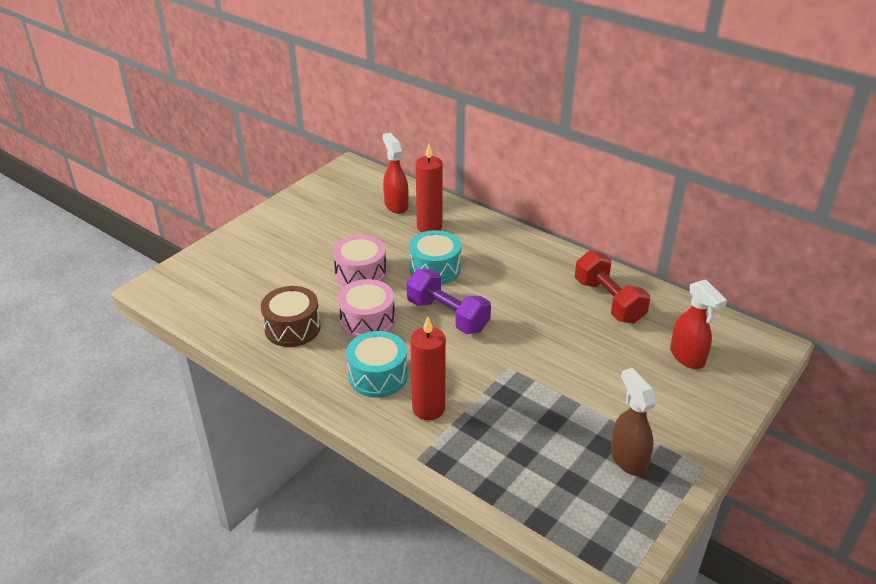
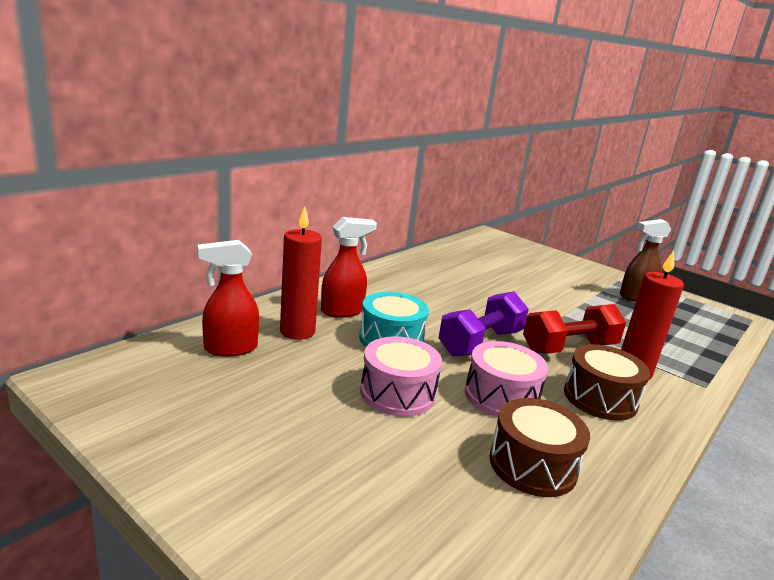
camera: 90 degrees left, 15 degrees down
(378, 376) = (600, 398): turquoise drum -> brown drum
(608, 301) = (446, 268): red dumbbell -> red dumbbell (569, 348)
(687, 357) = (512, 258): red spray bottle -> red spray bottle (342, 311)

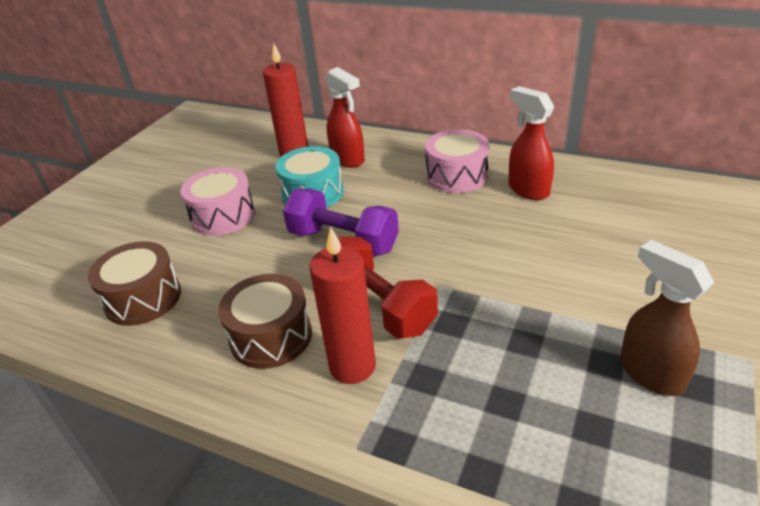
camera: 80 degrees right, 15 degrees up
(230, 348) = (250, 139): red spray bottle -> red spray bottle (528, 189)
(501, 396) = (242, 268): pink drum -> pink drum (456, 176)

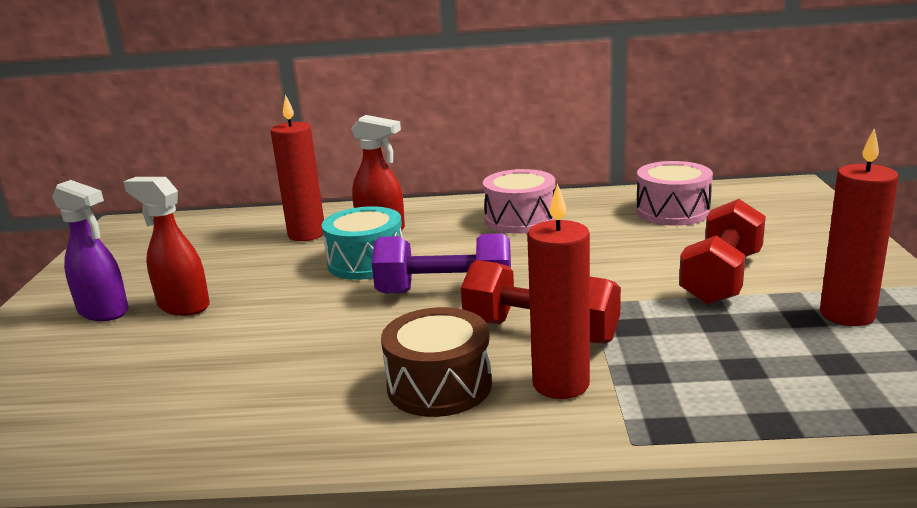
camera: 25 degrees left, 15 degrees down
(127, 195) = (104, 312): none -> purple spray bottle
(143, 298) = (230, 396): brown drum -> none
(223, 216) = (267, 302): pink drum -> pink drum (672, 211)
(528, 189) = (604, 216): red spray bottle -> red spray bottle (183, 306)
(570, 292) = (721, 278): none -> red dumbbell
(650, 373) = (847, 314): brown spray bottle -> red candle

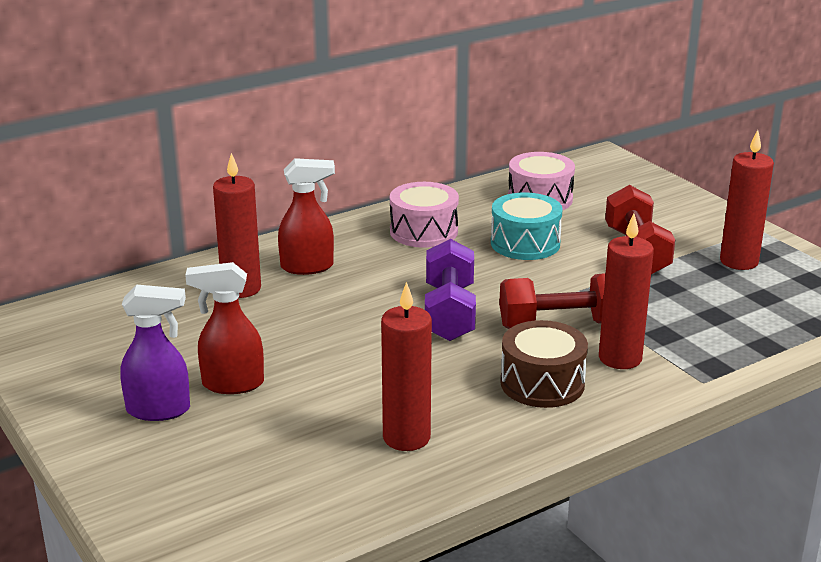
camera: 35 degrees left, 5 degrees up
(236, 398) = (406, 438): none -> red candle
(366, 262) = (343, 303): turquoise drum -> turquoise drum (525, 243)
(445, 292) = (449, 313): purple dumbbell -> purple dumbbell turned 60 degrees counterclockwise

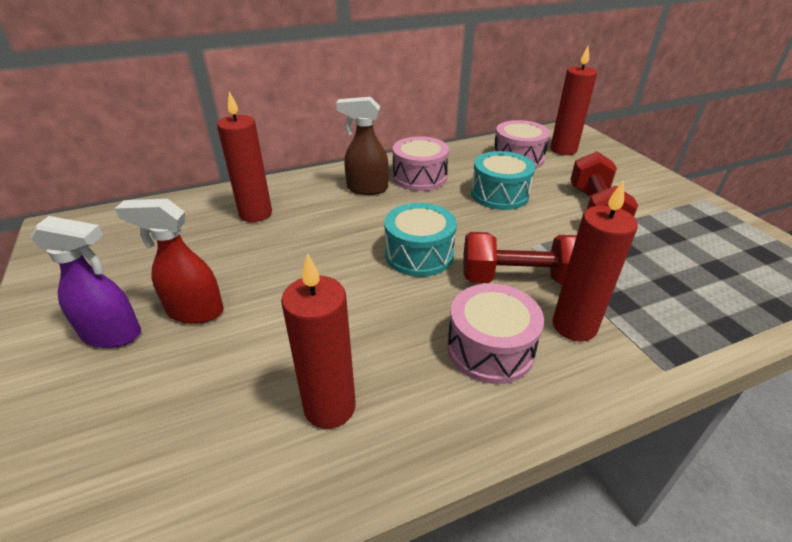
camera: 10 degrees right, 10 degrees up
(308, 267) = (317, 199): red spray bottle -> none
(363, 250) = (366, 189): none -> brown spray bottle
(449, 313) = (419, 254): purple dumbbell -> turquoise drum
(542, 383) = (490, 349): brown drum -> pink drum
(739, 261) = (690, 228): red candle -> red candle (563, 150)

